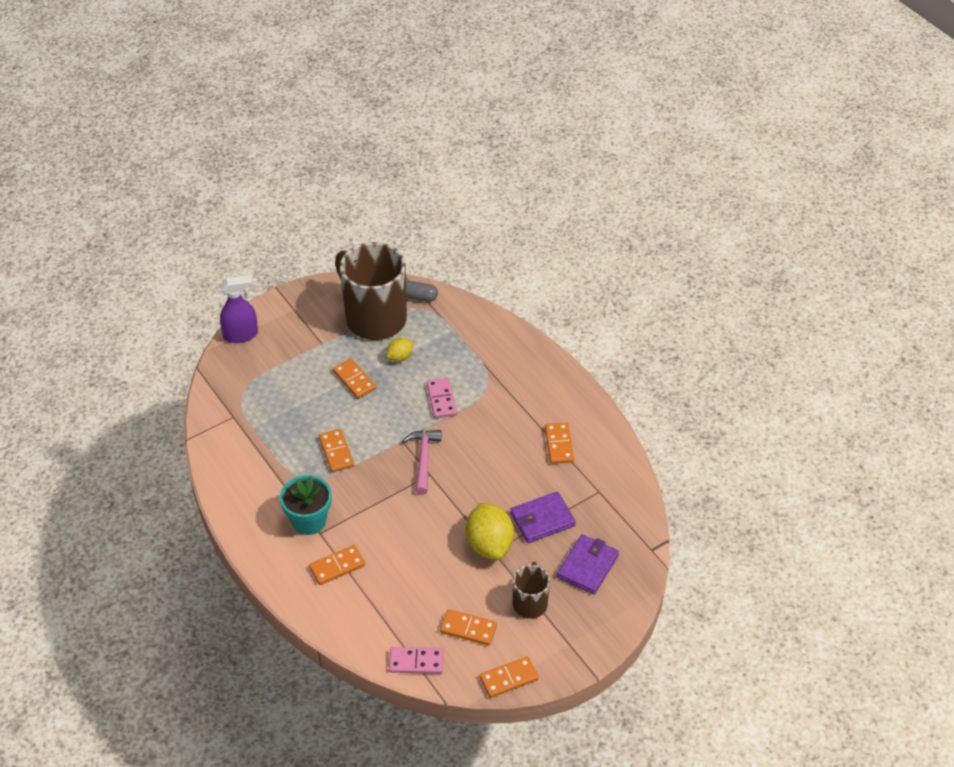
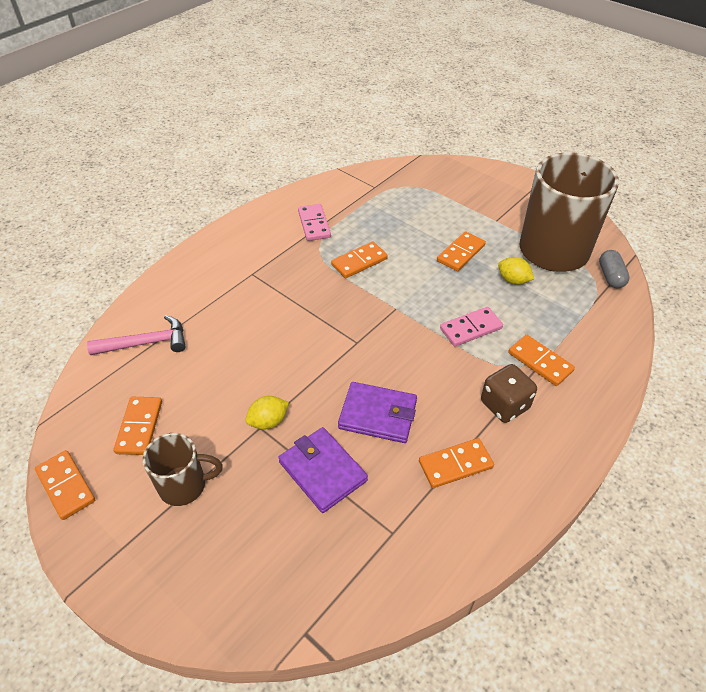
camera: 75 degrees right, 0 degrees up
(241, 335) = (474, 169): purple spray bottle -> none
(309, 521) = (265, 263): turquoise flower pot -> none
(337, 566) = (211, 296): orange domino -> orange domino (540, 362)
(416, 662) = (90, 388): pink domino -> pink domino (314, 224)
(423, 459) = (376, 332): pink hammer -> pink hammer (146, 343)
(489, 544) = (268, 421): yellow lemon -> yellow lemon, size x0.52
(519, 403) = (504, 405): none -> brown dice
(587, 566) = (256, 545): purple wallet -> purple wallet (378, 415)

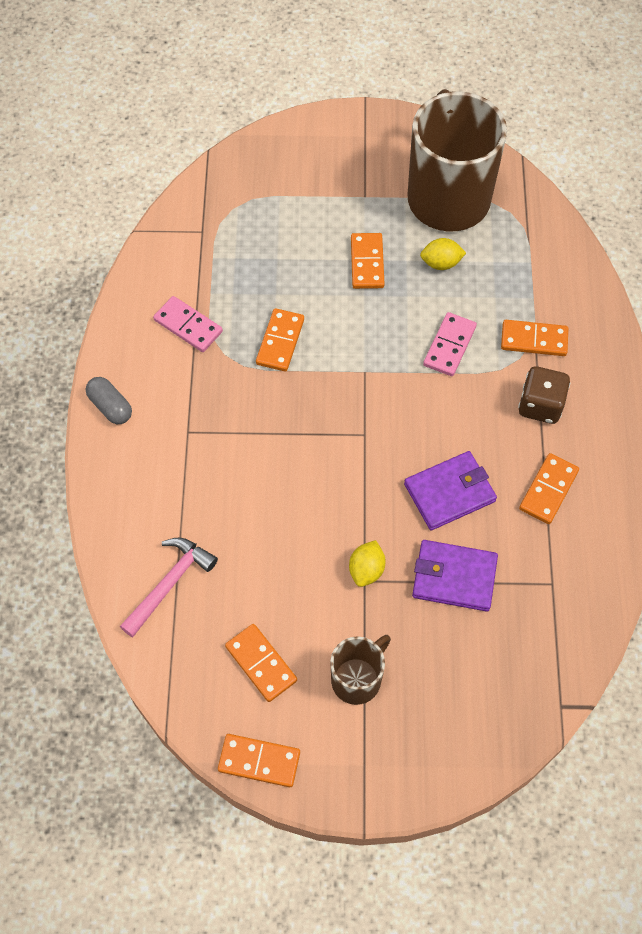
camera: 40 degrees left, 15 degrees up
(610, 276) = (520, 198): grey capsule -> grey capsule (110, 407)

